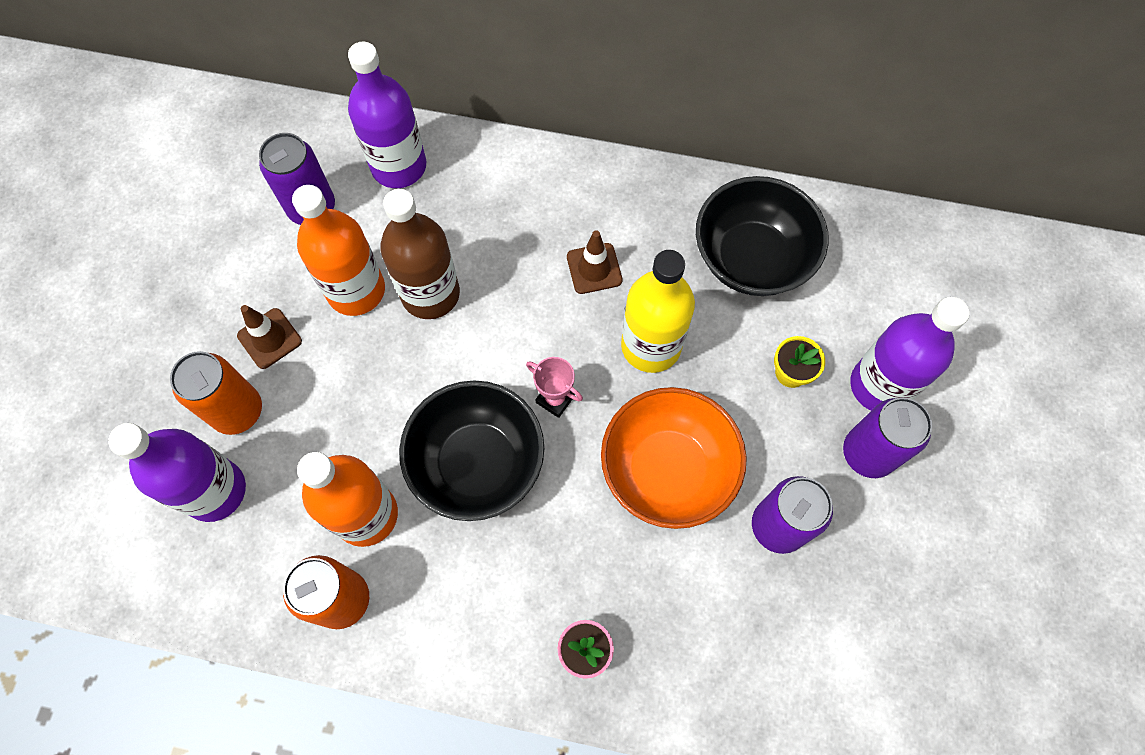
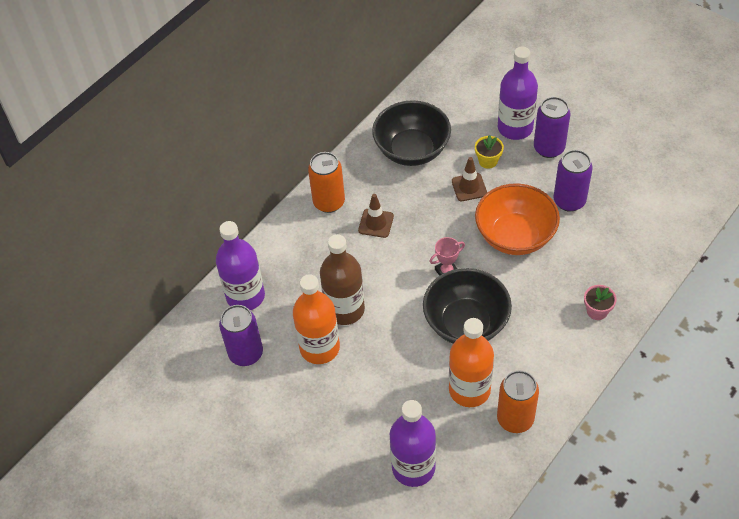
camera: 60 degrees left, 15 degrees down
(237, 411) = (366, 439): orange can -> orange can (329, 202)
(269, 338) = (326, 406): brown traffic cone -> brown traffic cone (469, 187)
(651, 346) = (439, 215): yellow bottle -> none

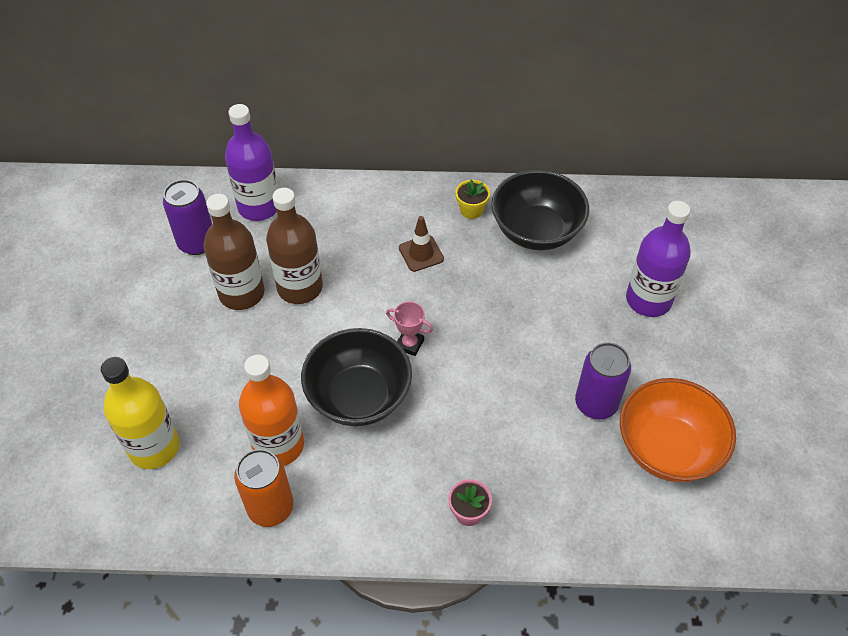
camera: 50 degrees right, 0 degrees up
(319, 348) = (241, 293): orange bottle -> brown bottle
(329, 202) = (415, 204): orange can -> none
(413, 467) = (154, 447): purple bottle -> yellow bottle
(469, 187) = (533, 303): brown traffic cone -> none
(488, 161) = (582, 301): yellow flower pot -> yellow flower pot (471, 210)
(515, 236) = (505, 379): orange bowl -> orange bowl (667, 448)
(549, 148) = (650, 345): purple can -> none

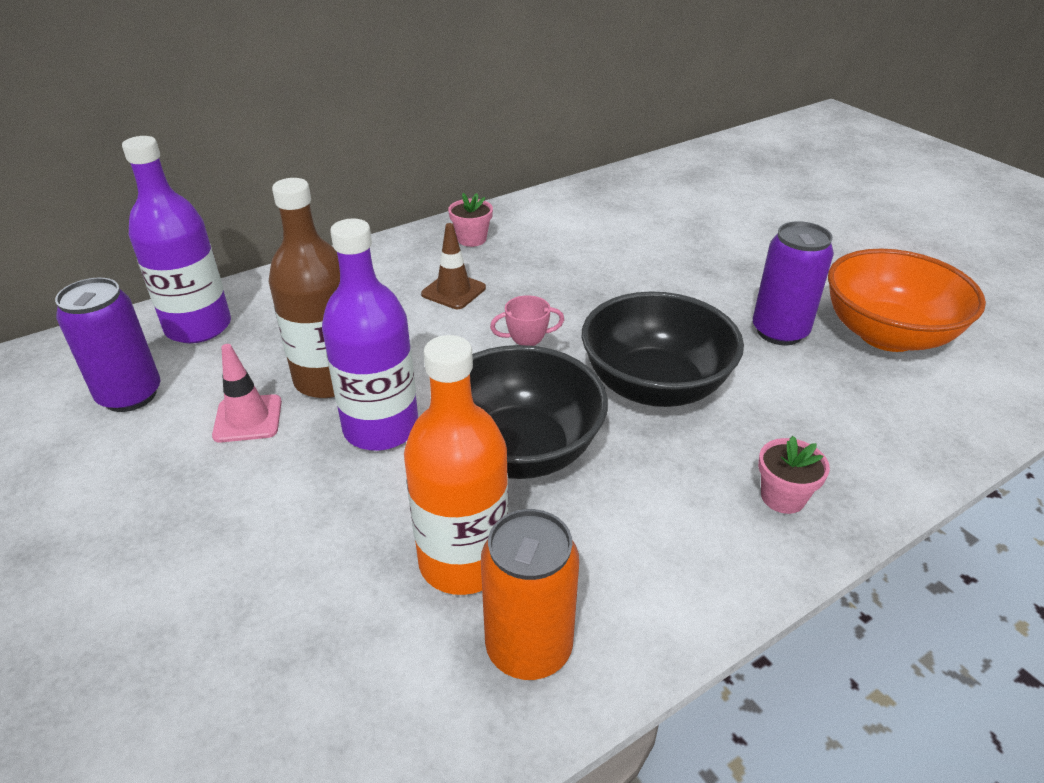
camera: 35 degrees left, 15 degrees down
(154, 447) = (255, 679): yellow bottle -> none
(241, 293) = (248, 419): brown bottle -> pink traffic cone
(471, 210) = (472, 239): yellow flower pot -> pink flower pot
(536, 231) = (557, 230): black bowl -> black bowl (654, 386)
(648, 300) = (721, 238): purple bottle -> purple bottle (381, 428)

